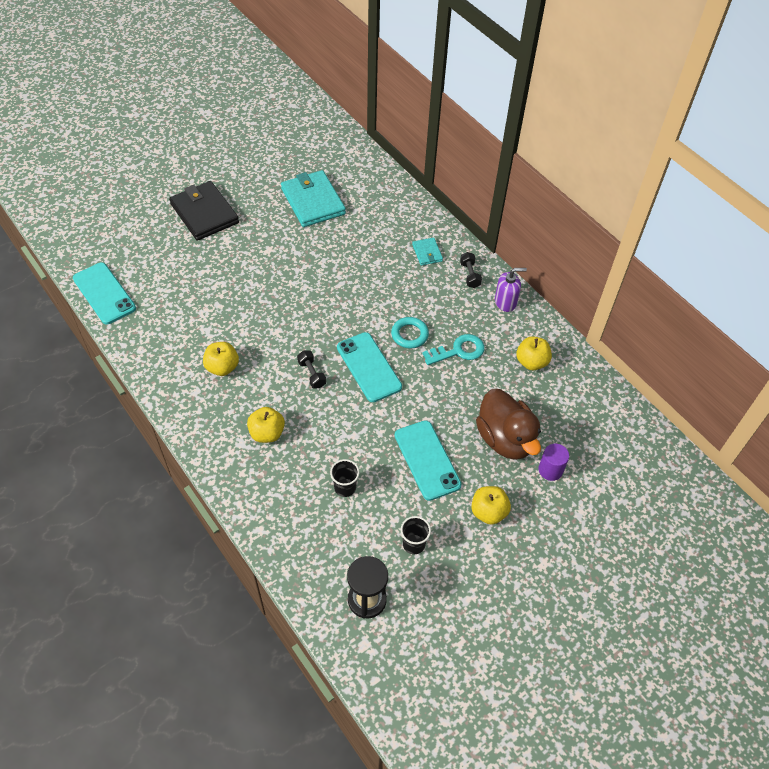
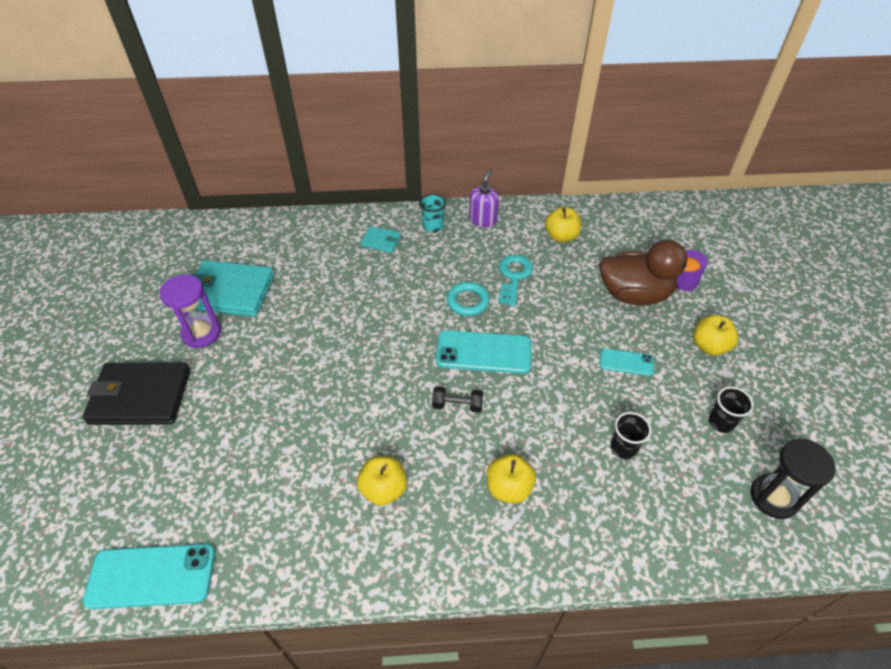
camera: 55 degrees left, 5 degrees down
(269, 210) = (201, 333): none -> purple hourglass
(427, 460) = (626, 362): turquoise phone -> turquoise phone, size x0.55
(469, 275) = (433, 226): black dumbbell -> turquoise cup

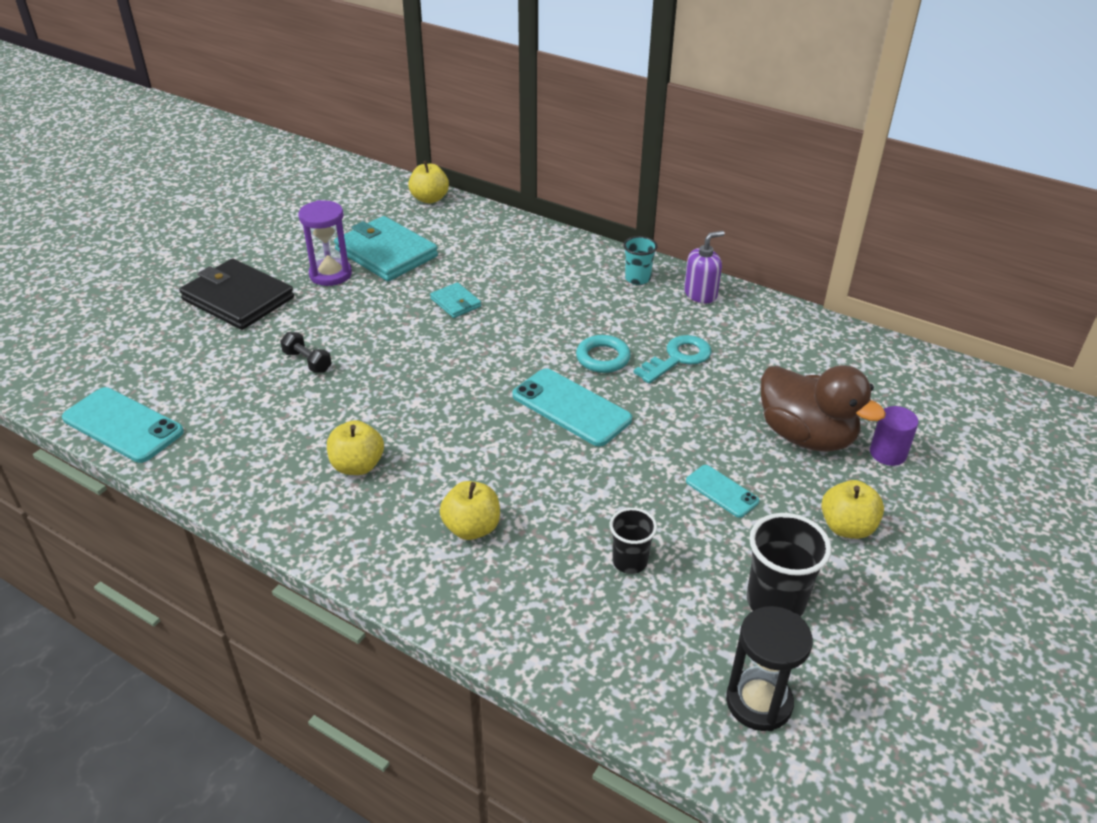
camera: 35 degrees right, 10 degrees down
(381, 241) = (569, 270): turquoise wallet -> turquoise wallet (455, 302)
(457, 405) = (496, 437): black dumbbell -> black dumbbell (307, 362)
(561, 236) = (776, 345): yellow apple -> yellow apple (429, 199)
(721, 422) = (775, 602): black cup -> black cup, size x1.60

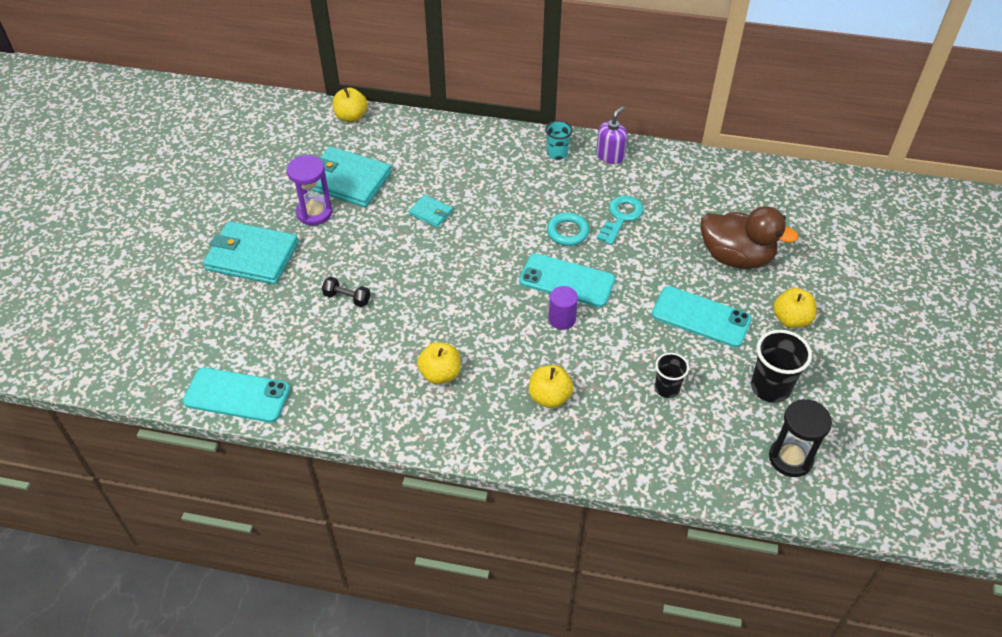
camera: 20 degrees left, 10 degrees up
(238, 299) = (252, 256): black wallet -> turquoise wallet
(722, 491) = (701, 317): turquoise phone -> turquoise phone, size x1.81
(888, 453) = (793, 255): purple cylinder -> purple cylinder (562, 319)

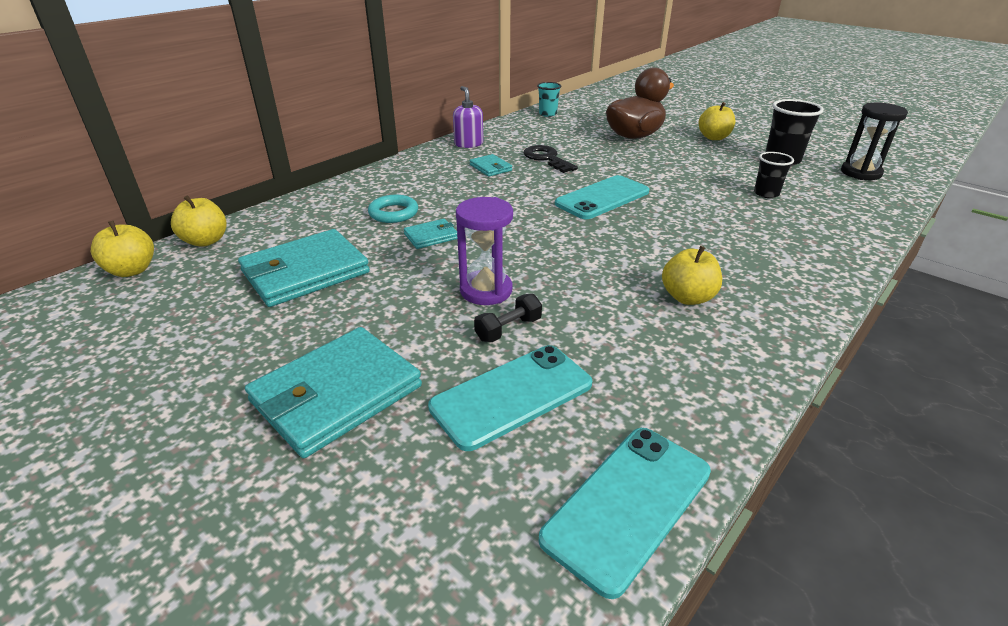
camera: 60 degrees left, 15 degrees down
(314, 213) = (325, 312): purple hourglass -> purple hourglass (486, 290)
(549, 397) = (754, 245): yellow apple -> yellow apple (132, 270)
(557, 153) = (436, 160): turquoise cup -> turquoise cup (548, 114)
(562, 319) = (651, 213): purple cylinder -> none
(567, 232) = (540, 182): turquoise ring -> turquoise ring (393, 213)
(571, 191) = (490, 167): none -> turquoise wallet
(621, 217) = (547, 158): turquoise key -> black key
(701, 317) = (690, 162): turquoise phone -> turquoise phone (512, 395)

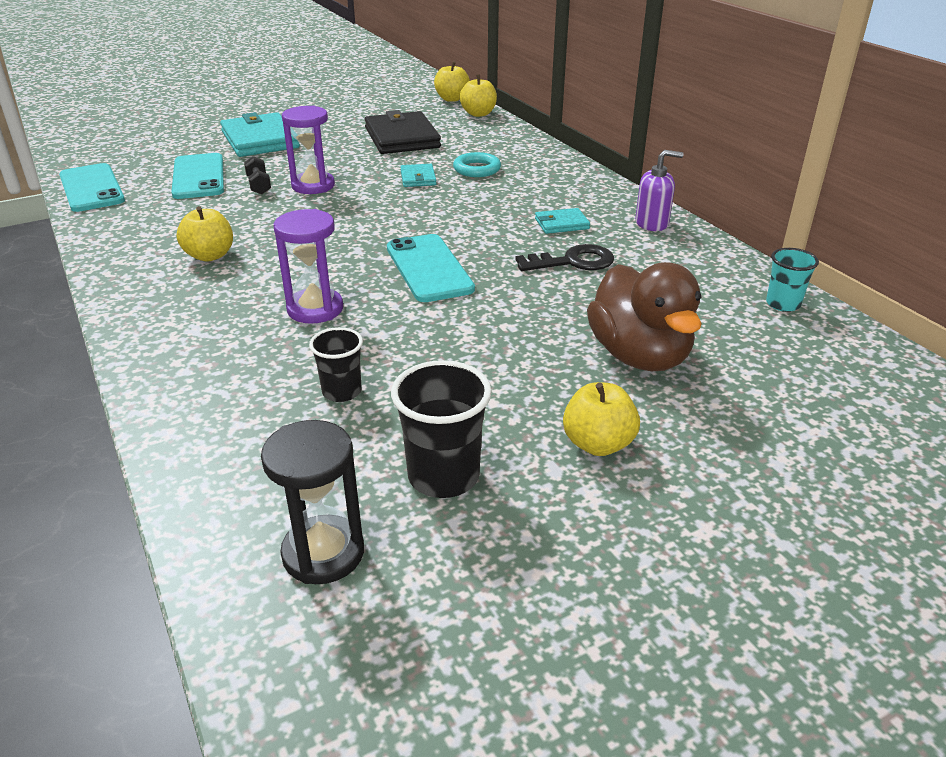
camera: 110 degrees right, 0 degrees up
(305, 272) = (401, 138): turquoise wallet -> black wallet
(702, 223) = (315, 309): none -> purple hourglass

